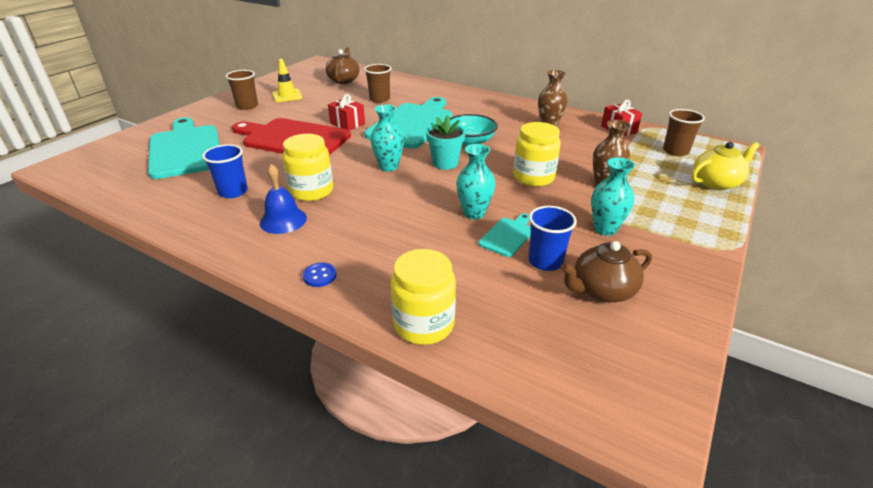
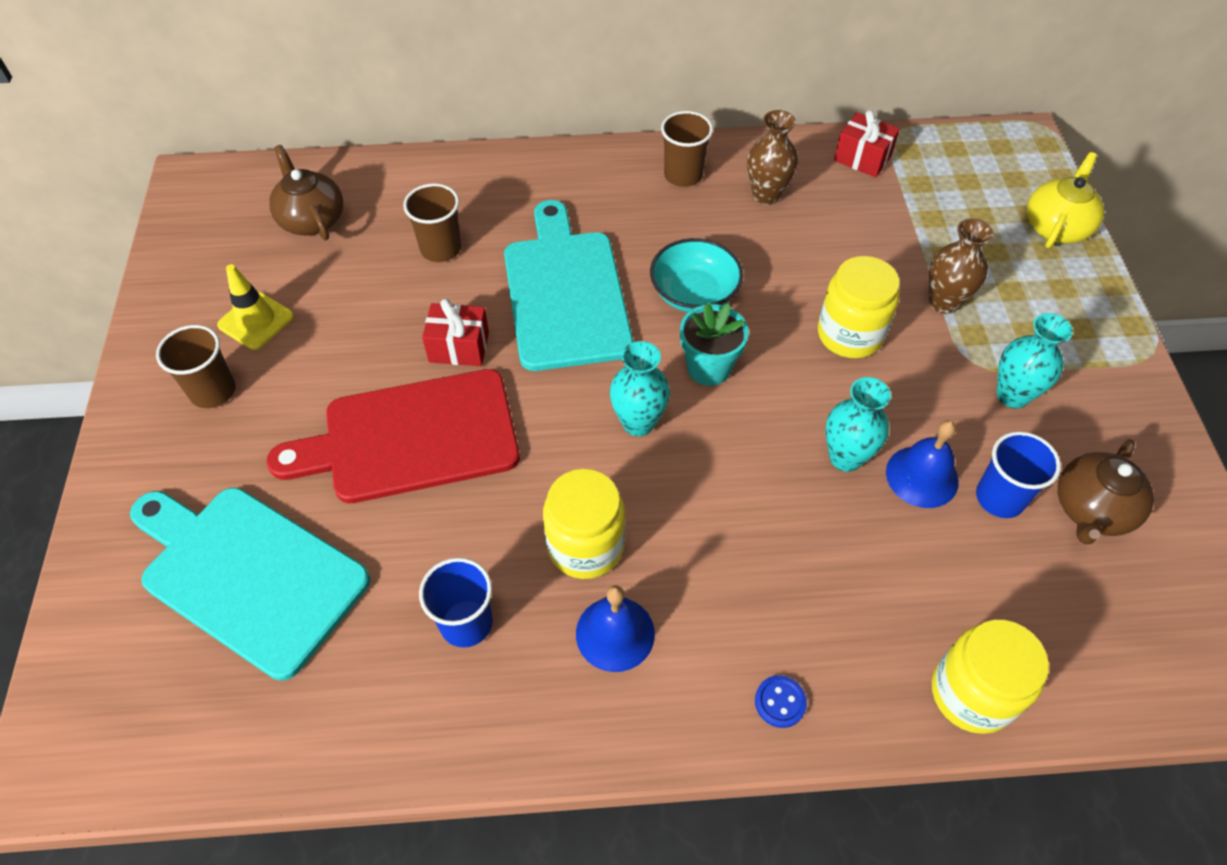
camera: 35 degrees left, 20 degrees up
(508, 235) = (922, 476): turquoise cutting board -> blue bell
(675, 151) = (966, 178): brown cup -> brown cup (683, 175)

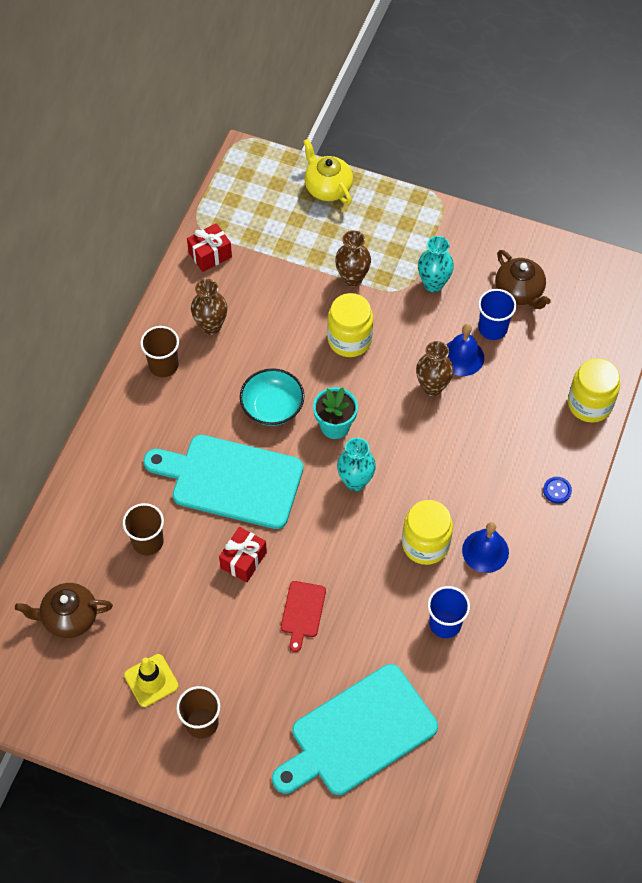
camera: 65 degrees left, 5 degrees up
(411, 438) = (302, 612): red cutting board -> red cutting board, size x0.45
(845, 457) = (432, 387): turquoise vase -> brown vase

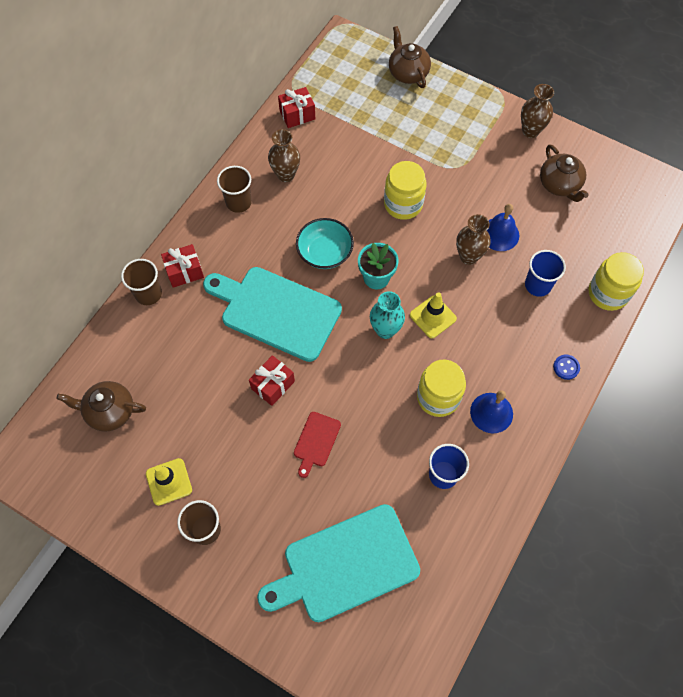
camera: 10 degrees right, 5 degrees up
(119, 452) = (184, 271): none -> red gift
(148, 541) = (192, 354): brown cup -> brown cup (148, 294)
(327, 187) = (408, 73): yellow teapot -> brown teapot
(352, 278) = (415, 152): brown vase -> brown vase (530, 131)
(404, 459) = (433, 317): none -> yellow traffic cone
(433, 284) = (485, 167): turquoise vase -> none
(492, 328) = (531, 213): blue cup -> blue cup (538, 285)

